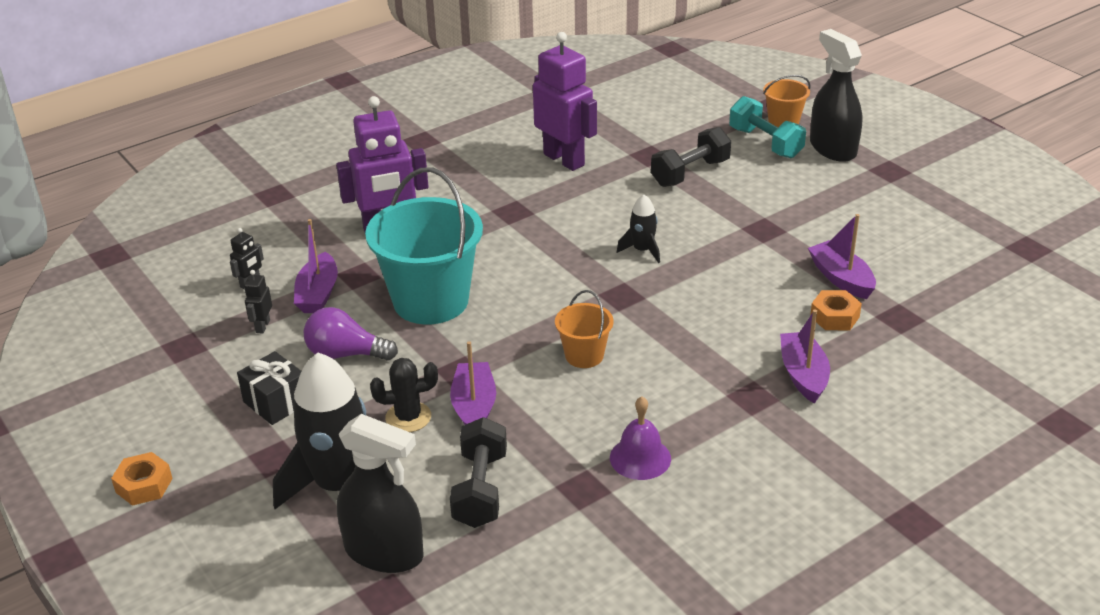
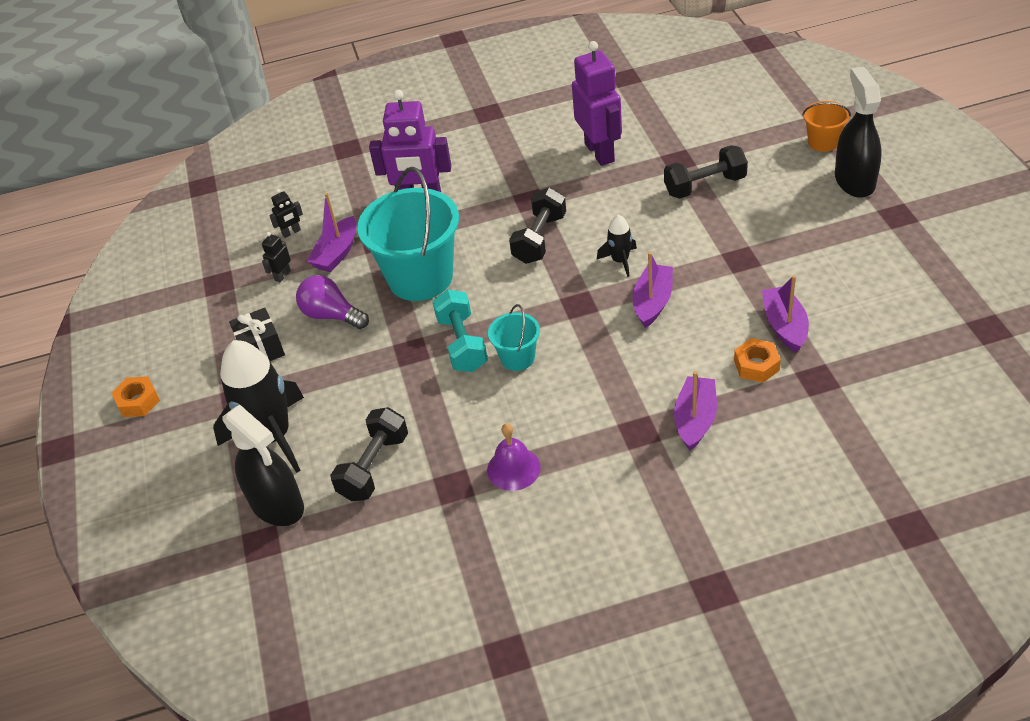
camera: 25 degrees right, 10 degrees up
(408, 417) = (351, 386): black cactus -> none
(474, 406) = (406, 387): purple boat -> purple boat (653, 302)
(545, 244) = (540, 239): none -> black dumbbell
(584, 355) = (517, 358): orange bucket -> turquoise bucket
(765, 143) = (792, 164): turquoise dumbbell -> turquoise dumbbell (462, 343)

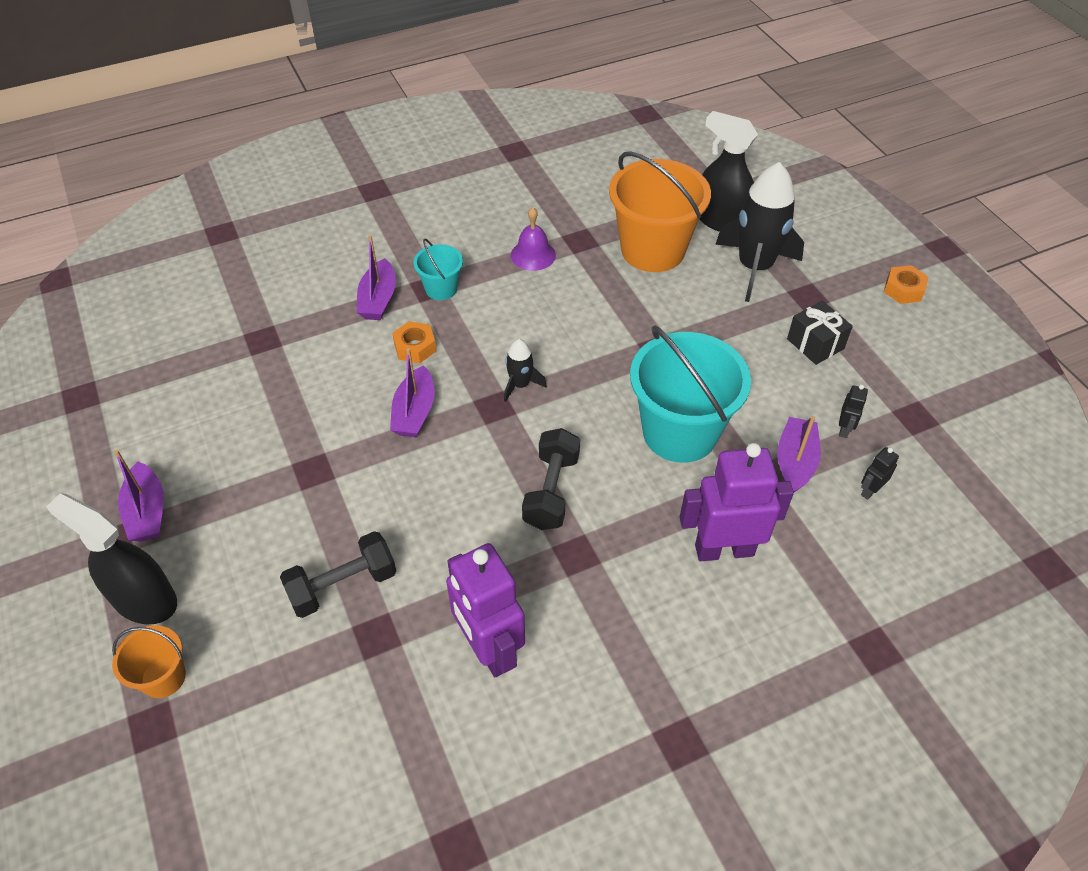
camera: 165 degrees right, 5 degrees up
(332, 315) = (760, 383): purple light bulb -> none
(374, 466) = (652, 250): black dumbbell -> orange bucket
(462, 343) = (608, 358): turquoise dumbbell -> none
(517, 358) = (548, 346): turquoise bucket -> turquoise bucket (441, 289)
(620, 261) = (451, 463): black rocket -> black rocket (520, 384)
(756, 365) = (316, 350): orange nut -> orange nut (415, 347)
(784, 326) = (281, 391): purple boat -> purple boat (147, 512)
(854, 181) = (144, 599): black spray bottle -> black spray bottle turned 135 degrees clockwise

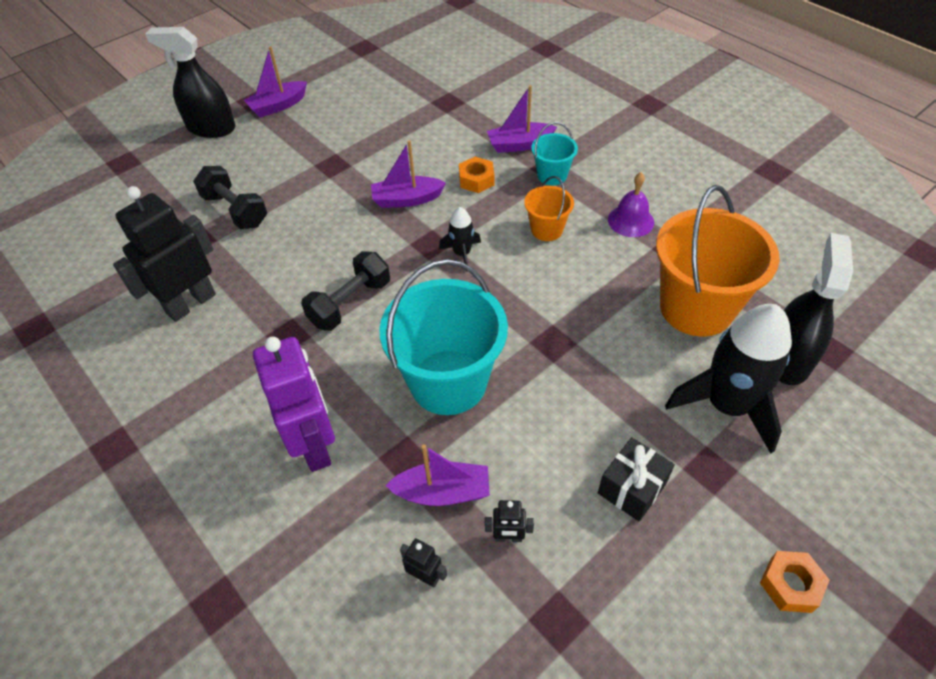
camera: 75 degrees right, 0 degrees up
(144, 599) = (211, 128): black spray bottle -> black spray bottle turned 90 degrees counterclockwise
(163, 677) = (156, 155): orange bucket -> orange bucket (546, 230)
(489, 649) = (191, 303): purple robot -> black robot
(551, 491) = (350, 303): black dumbbell -> black dumbbell turned 45 degrees counterclockwise

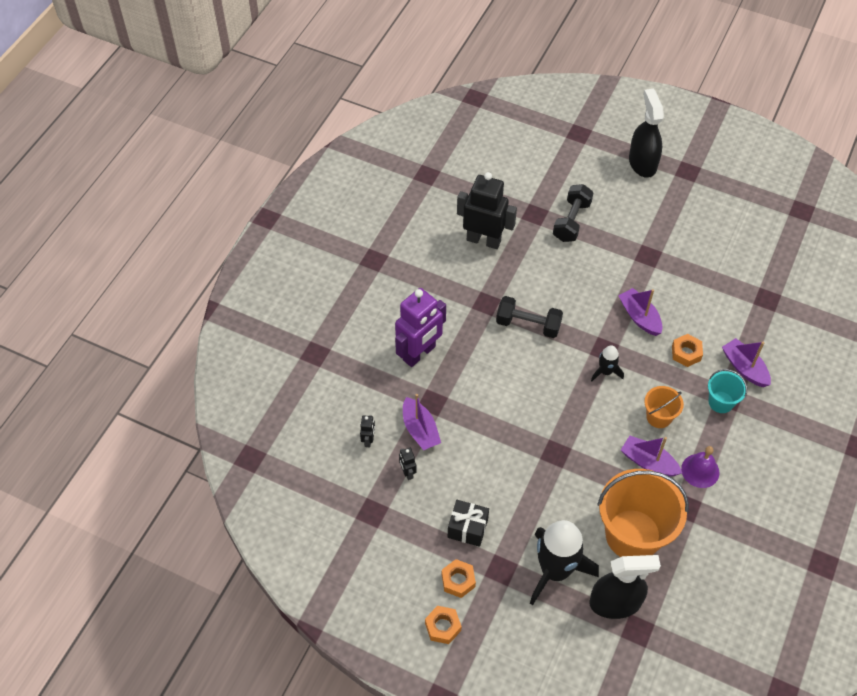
camera: 65 degrees right, 5 degrees up
(278, 106) = (691, 190): purple boat -> purple boat (648, 462)
(448, 382) = (495, 404): turquoise bucket -> none
(715, 533) = (458, 580): none -> orange nut

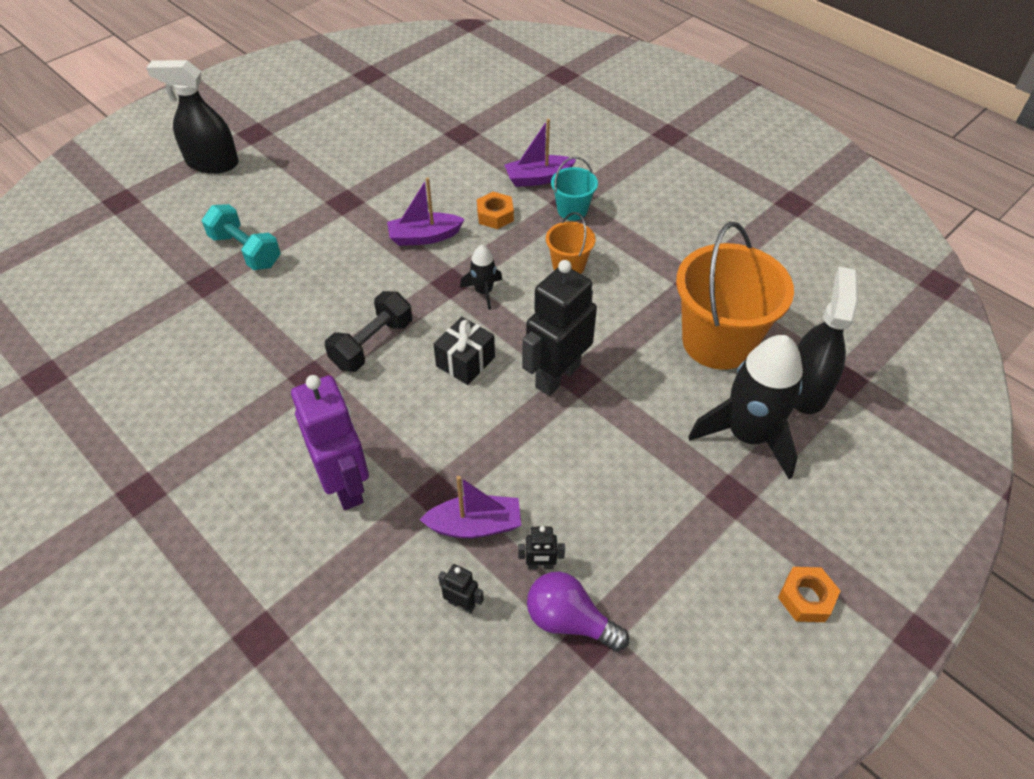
camera: 70 degrees left, 5 degrees down
(379, 498) = (569, 620): none -> purple light bulb
(458, 580) = (736, 554): orange nut -> none
(467, 528) = (657, 515): black gift -> black gift (465, 361)
(483, 240) = (207, 347): black robot -> black robot (557, 376)
(571, 221) = (245, 251): black dumbbell -> turquoise dumbbell
(648, 462) = (625, 295): purple boat -> none
(700, 470) = (652, 255): purple bell -> none

